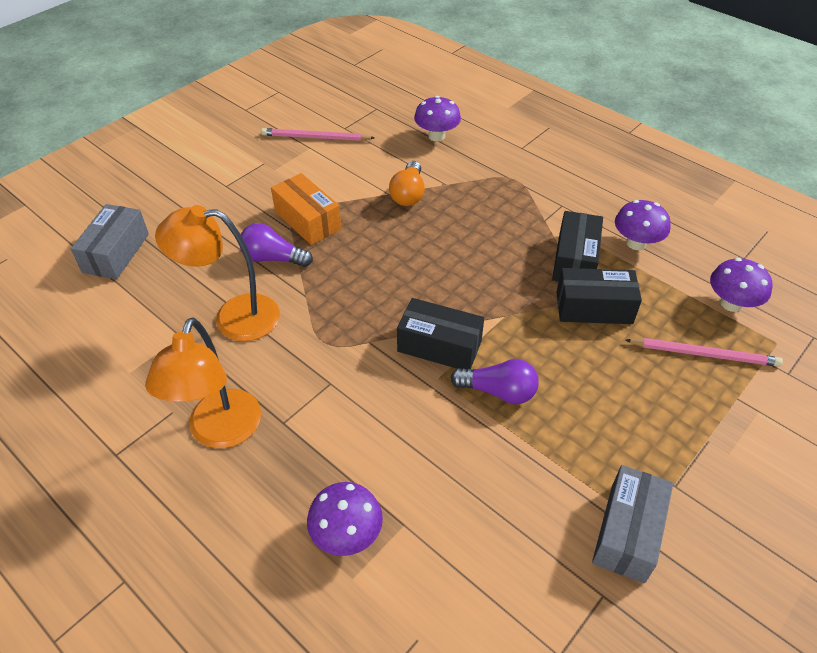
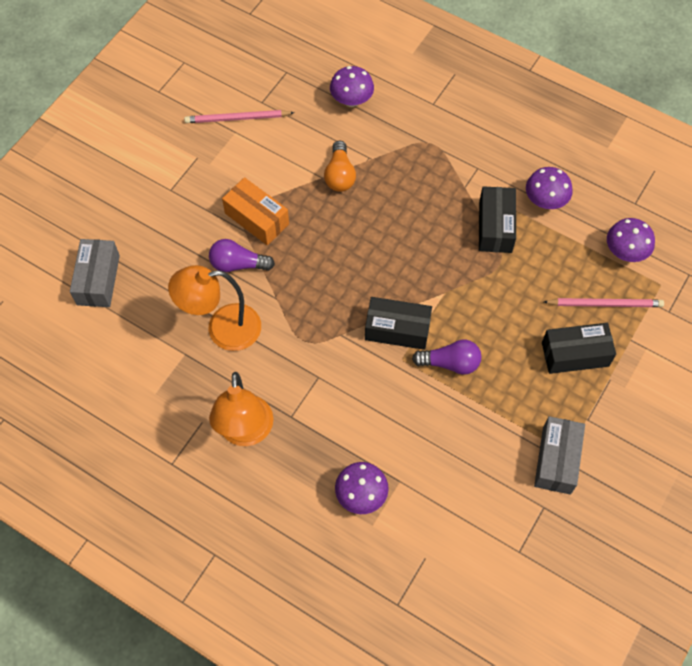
camera: 10 degrees left, 15 degrees up
(594, 307) = (515, 273): black box -> black box (575, 354)

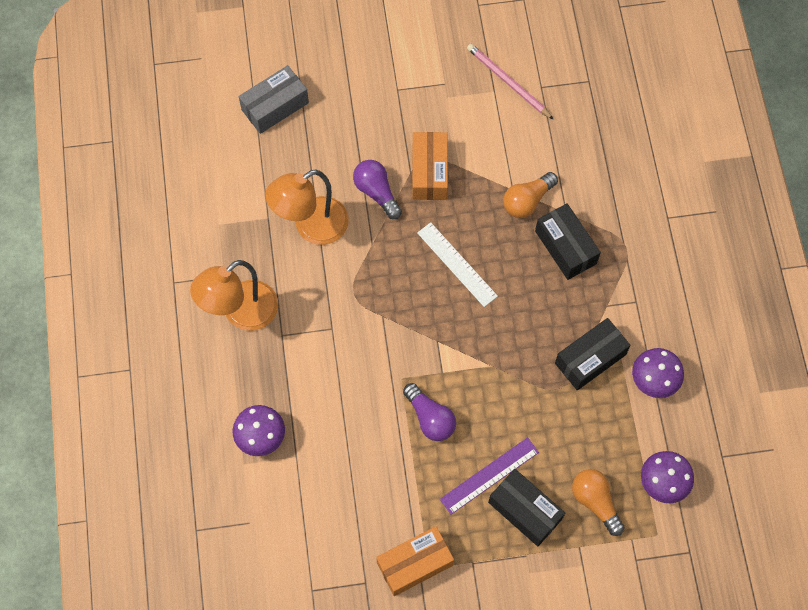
camera: 50 degrees right, 5 degrees up
(222, 329) = (311, 227): orange lamp -> orange lamp turned 75 degrees counterclockwise
(346, 255) = (457, 264): none -> white ruler
(351, 100) = (609, 152): purple mushroom -> none
(397, 329) = (424, 355): black box -> black box (565, 247)
(529, 357) = (489, 475): none -> purple ruler
(556, 460) = (414, 564): grey box -> orange box
(605, 304) = (595, 502): pink pencil -> orange light bulb

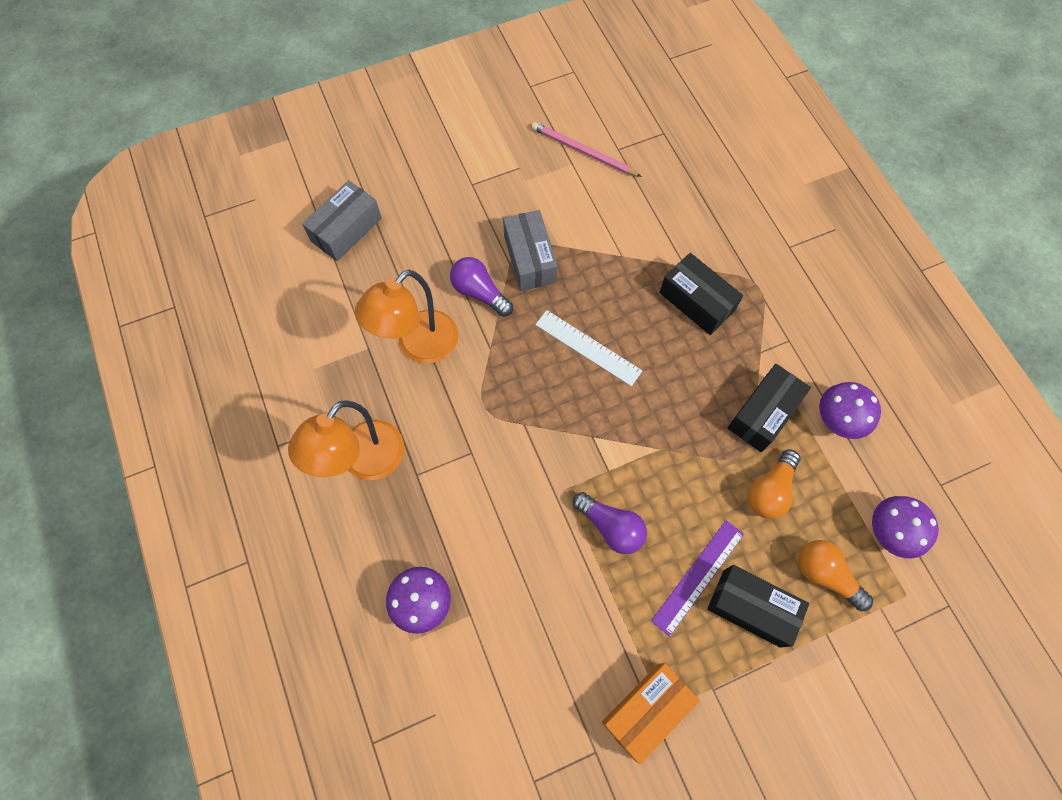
camera: 15 degrees left, 0 degrees up
(429, 172) = (530, 259): orange box -> grey box
(527, 201) = (641, 264): orange light bulb -> orange light bulb (770, 490)

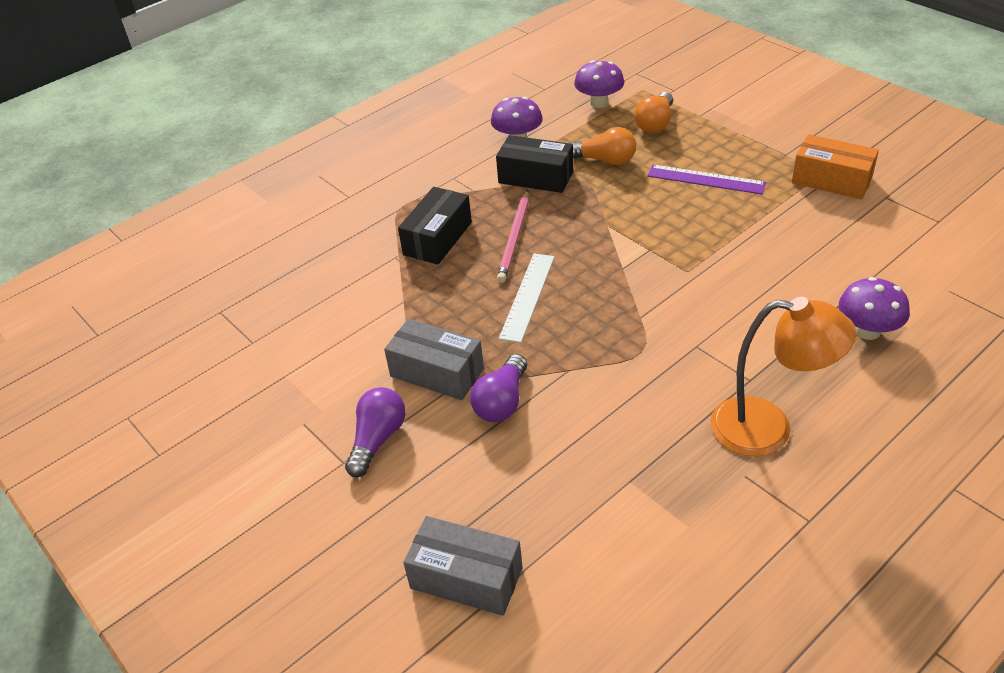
camera: 105 degrees left, 25 degrees down
(419, 346) = (600, 432): orange lamp -> none
(530, 259) = (437, 372): grey box -> grey box turned 60 degrees clockwise
(583, 152) = (263, 371): pink pencil -> pink pencil (514, 238)
(611, 527) = (701, 235): purple light bulb -> purple light bulb (377, 439)
(751, 607) = (709, 150): black box -> none

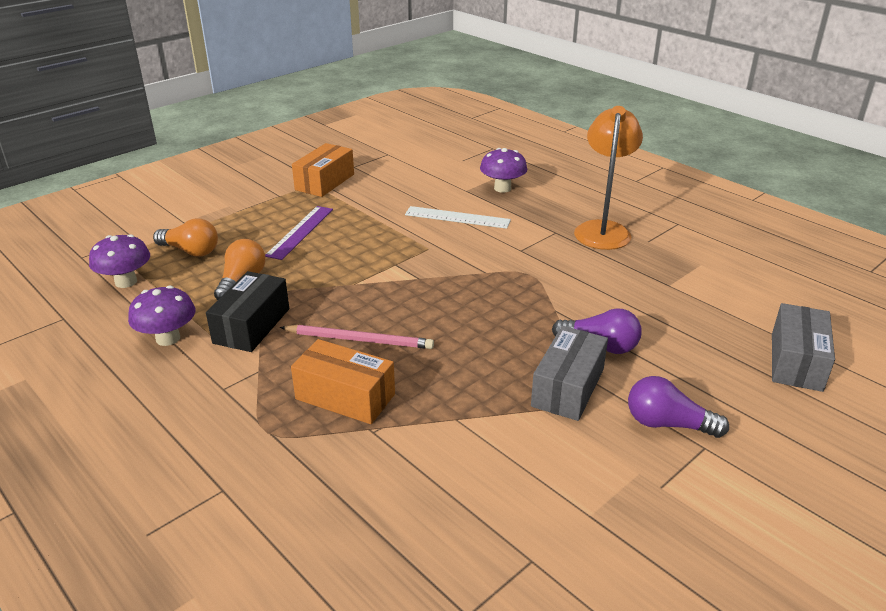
camera: 95 degrees left, 10 degrees down
(438, 238) = (345, 396): black box -> orange box
(527, 296) = (455, 331): white ruler -> white ruler (457, 217)

